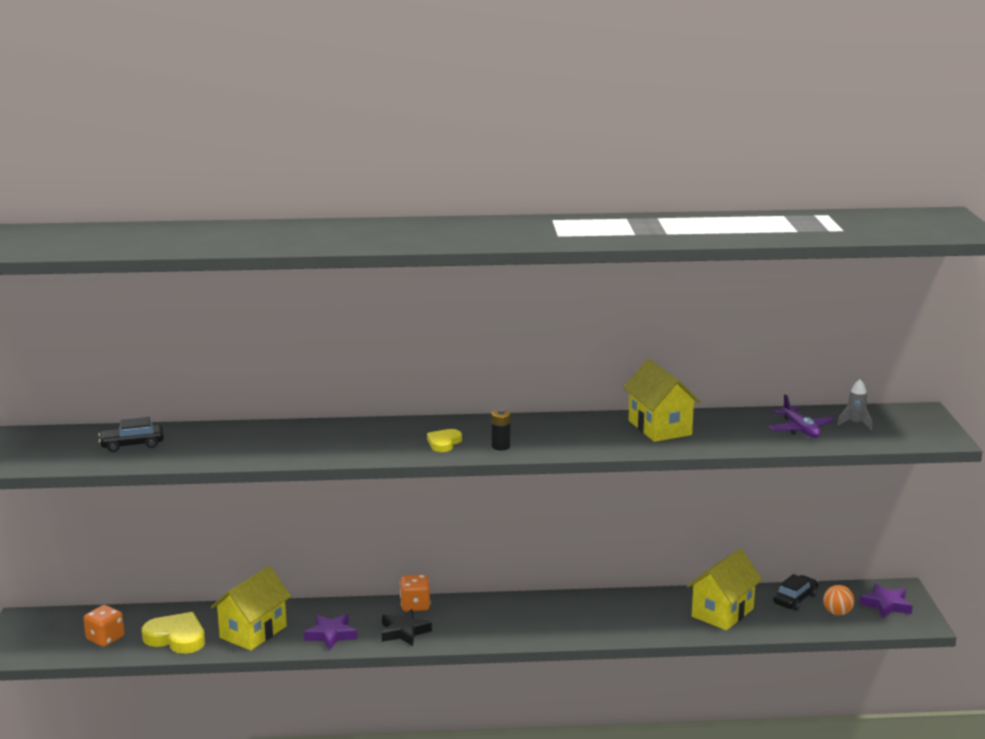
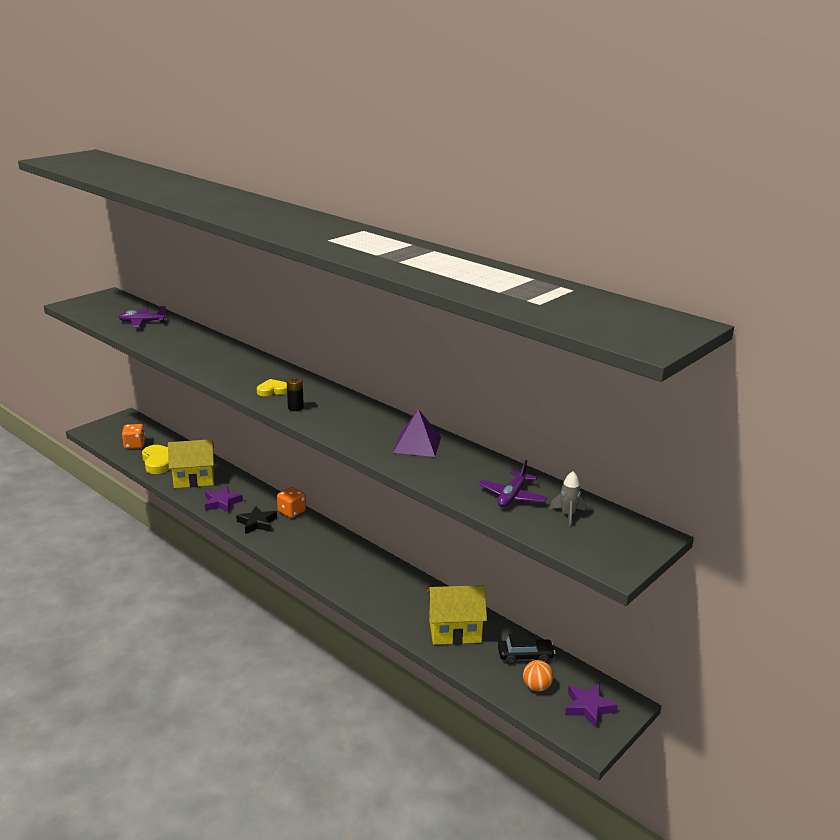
camera: 45 degrees right, 5 degrees up
(132, 445) = (142, 322): black car -> purple plane
(659, 428) = (417, 444): yellow house -> purple pyramid

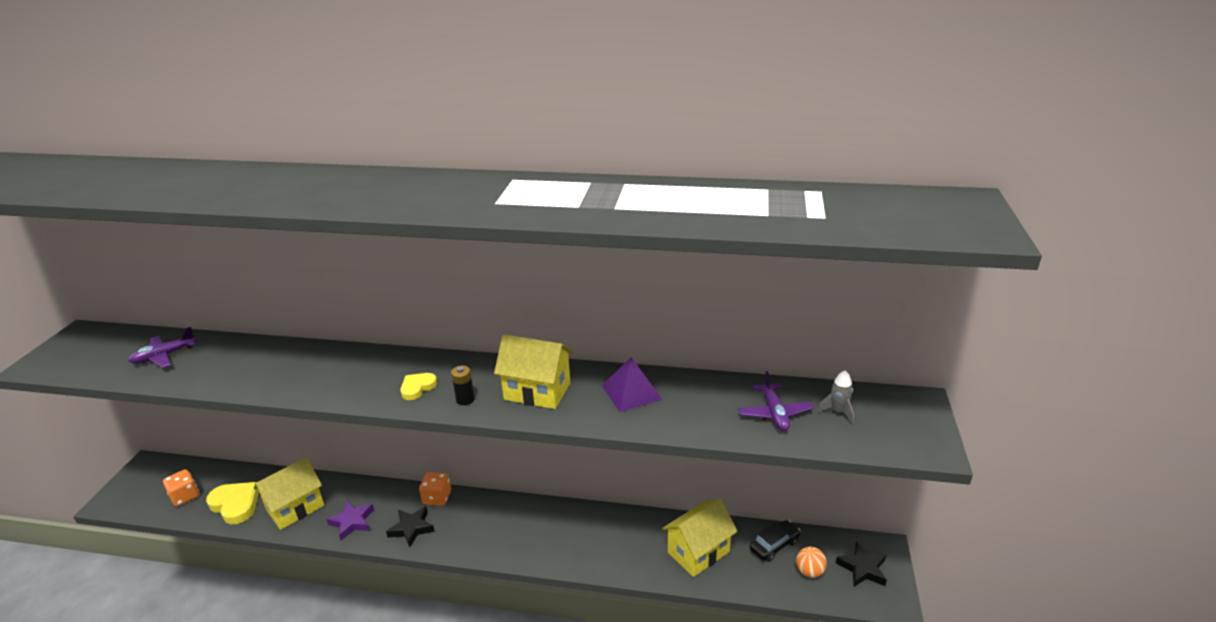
camera: 30 degrees left, 5 degrees up
(349, 420) = (537, 391): none -> yellow house
(588, 707) = (862, 568): purple star -> black star

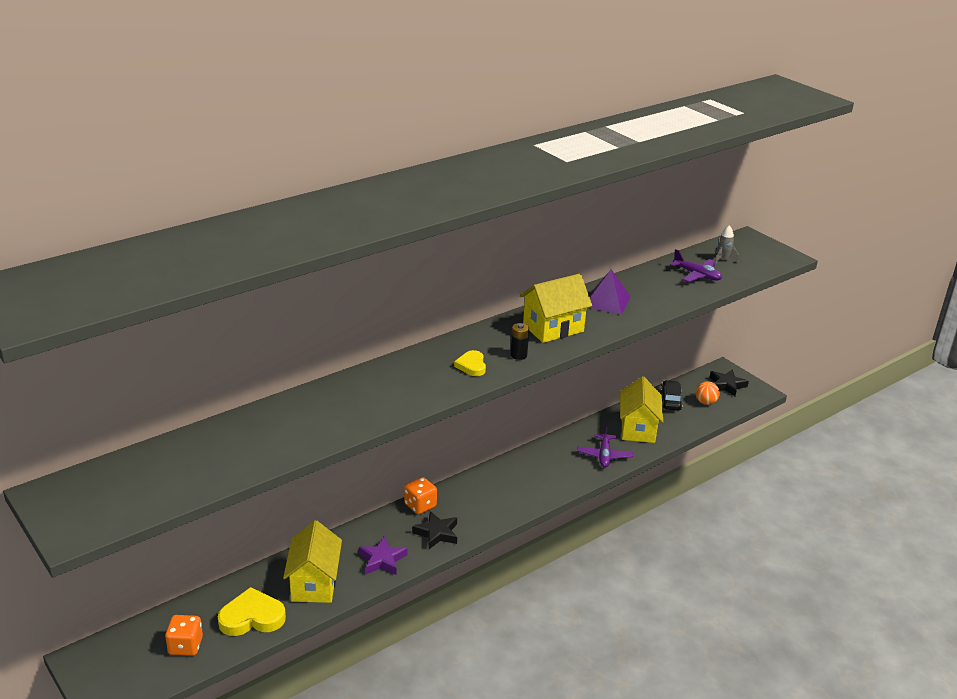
camera: 50 degrees left, 0 degrees up
(164, 356) = (201, 457): purple plane -> purple plane (604, 455)

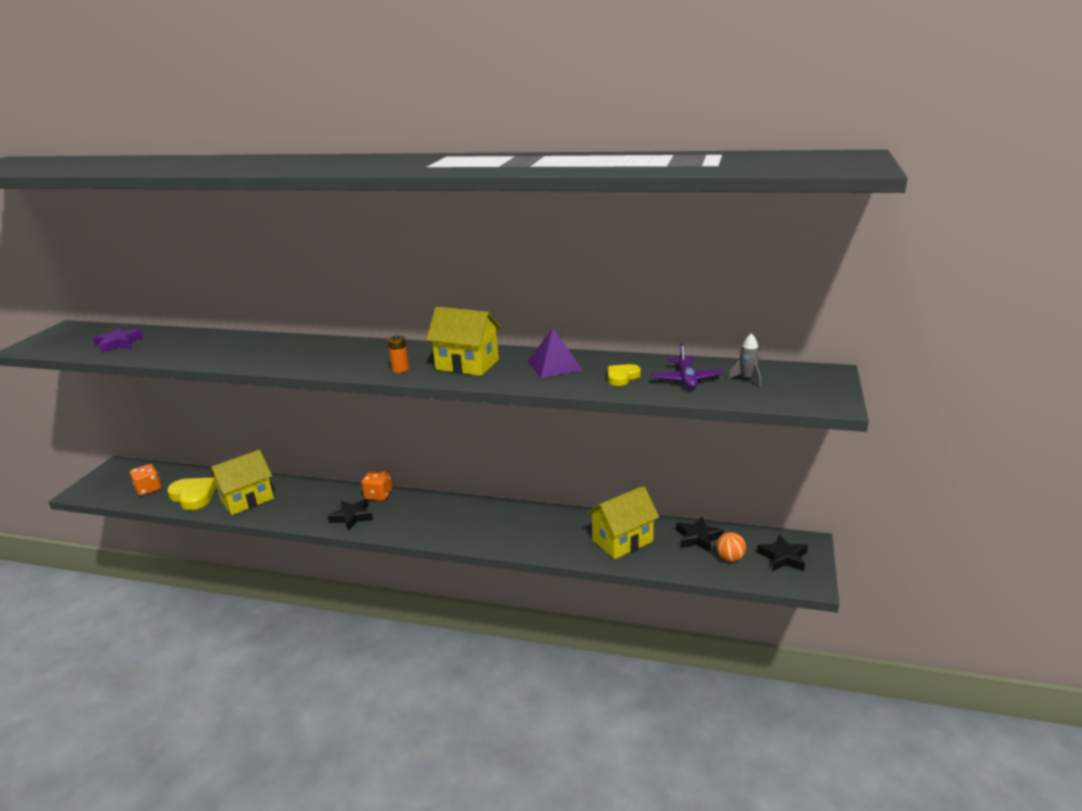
camera: 55 degrees right, 5 degrees down
(382, 560) = (298, 511): purple star -> purple star (118, 343)
(471, 366) = (359, 362): yellow heart -> yellow heart (622, 377)
(518, 355) = (400, 369): black battery -> orange battery
(604, 455) = (555, 542): purple plane -> none
(670, 400) = (698, 538): black car -> black star

